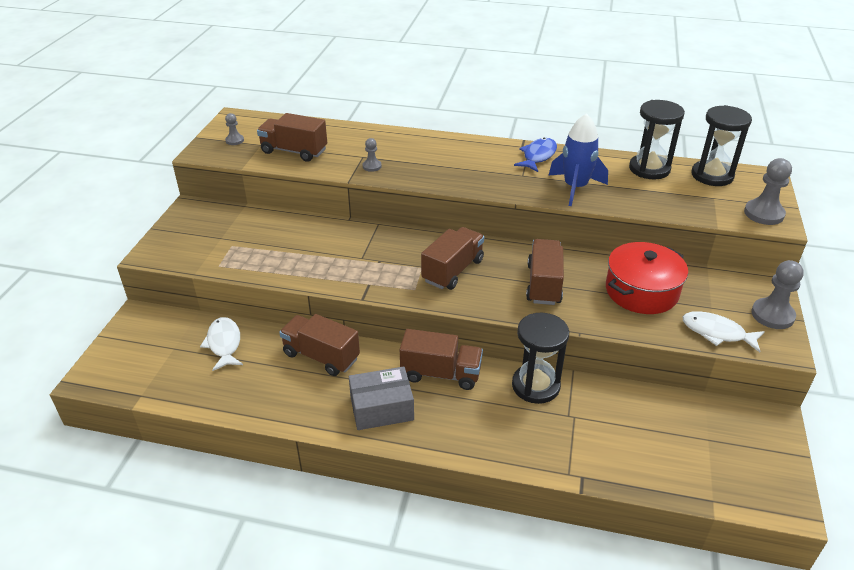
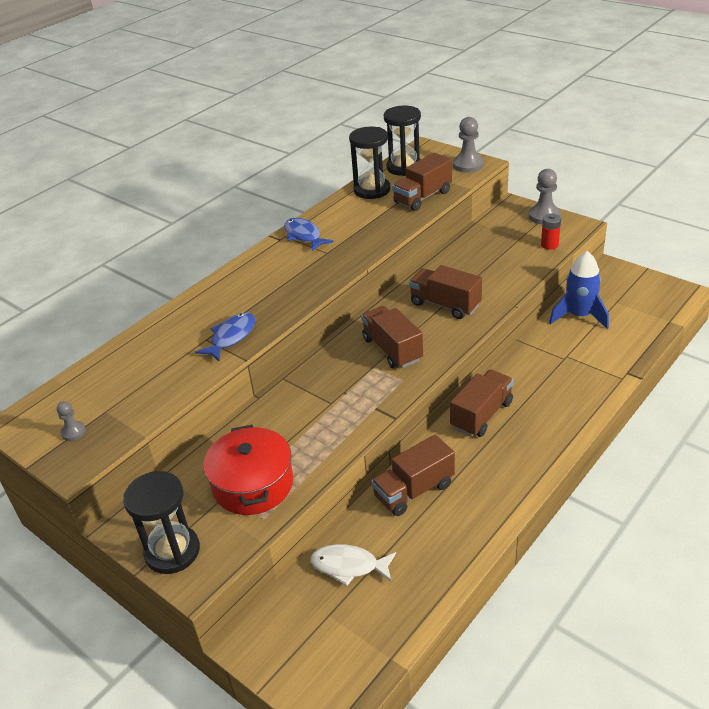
camera: 60 degrees left, 0 degrees up
(294, 151) = (147, 387): brown truck -> brown truck (422, 197)
(372, 166) = (231, 337): grey pawn -> blue fish
(381, 408) = (505, 464): grey box -> none
(535, 386) = (524, 365): black hourglass -> black hourglass (172, 551)
(575, 188) = (369, 232): blue rocket -> blue rocket (579, 316)
(641, 291) = (484, 260): red pot -> red pot (253, 484)
(717, 333) = (549, 245): white fish -> red battery

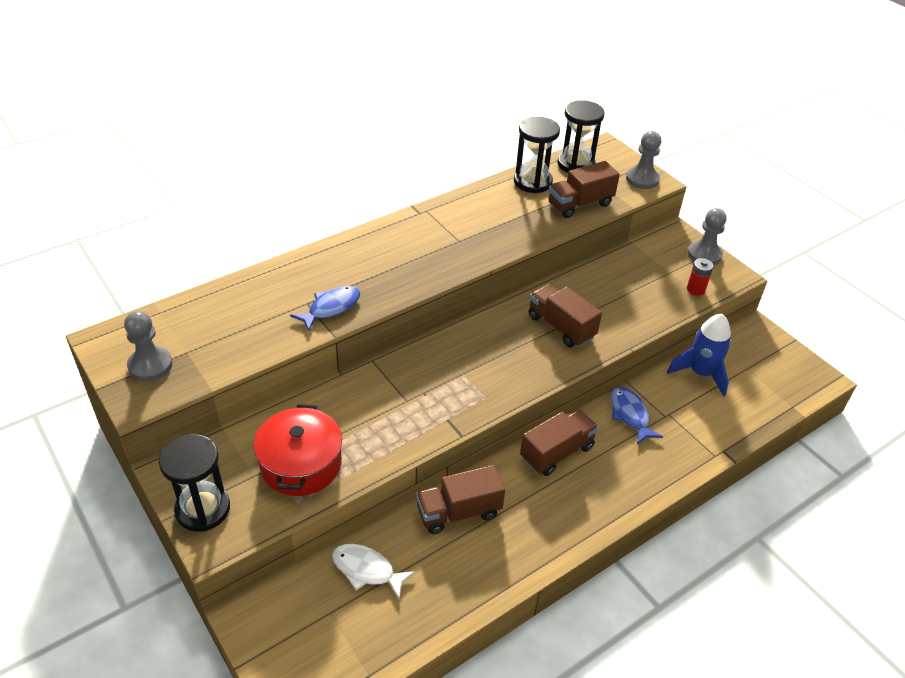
camera: 10 degrees right, 5 degrees up
(73, 432) = (150, 365): grey pawn -> grey pawn, size x1.82
(304, 236) = (444, 215): blue fish -> blue fish (630, 415)
(392, 349) = (489, 361): brown truck -> none

